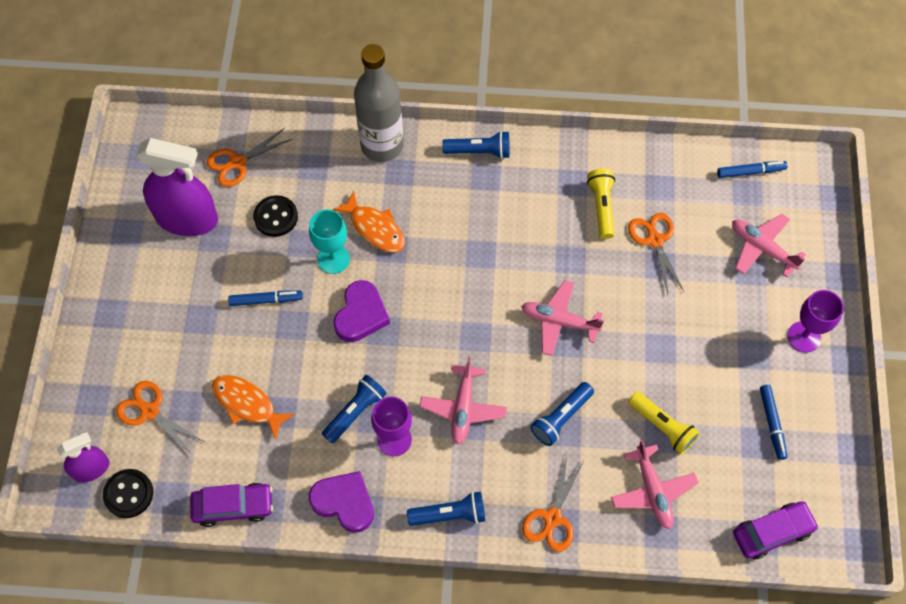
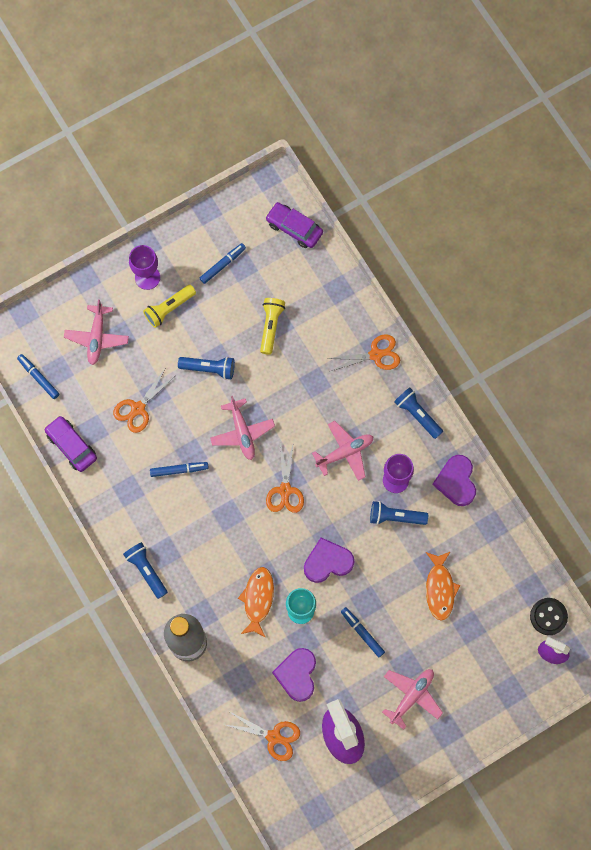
camera: 125 degrees left, 10 degrees up
(150, 411) = (490, 647): orange scissors -> orange scissors (285, 490)
(233, 506) = (508, 546): purple car -> purple car (71, 446)
(276, 217) = (297, 675): black button -> purple heart
(561, 238) = (179, 470): none -> blue marker
(561, 418) = (308, 389): blue flashlight -> blue flashlight (209, 369)
(601, 207) = (135, 458): yellow flashlight -> yellow flashlight (169, 308)
(652, 490) = (317, 308): pink plane -> pink plane (411, 696)

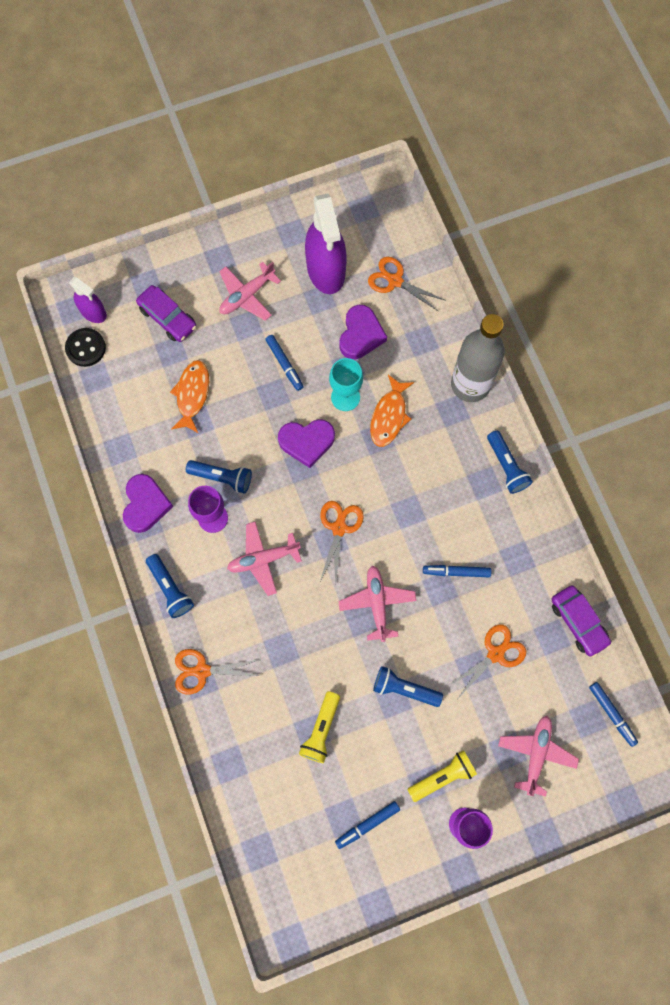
camera: 170 degrees left, 0 degrees up
(294, 228) = (268, 860): purple car -> purple car (168, 318)

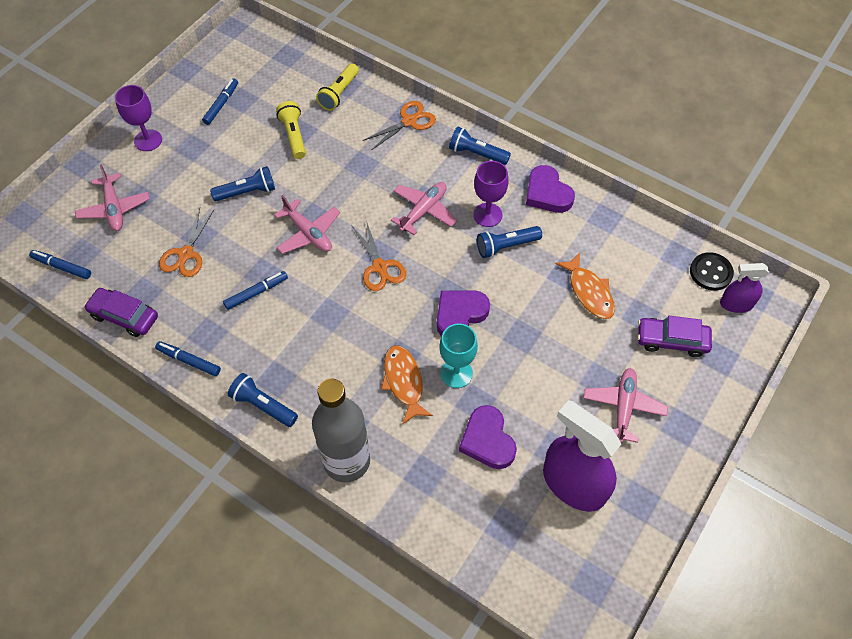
camera: 145 degrees right, 15 degrees down
(284, 364) = (534, 367): blue marker -> blue marker (189, 361)
(395, 281) = (496, 520): orange scissors -> none
(442, 776) = (182, 157): yellow flashlight -> yellow flashlight (339, 93)

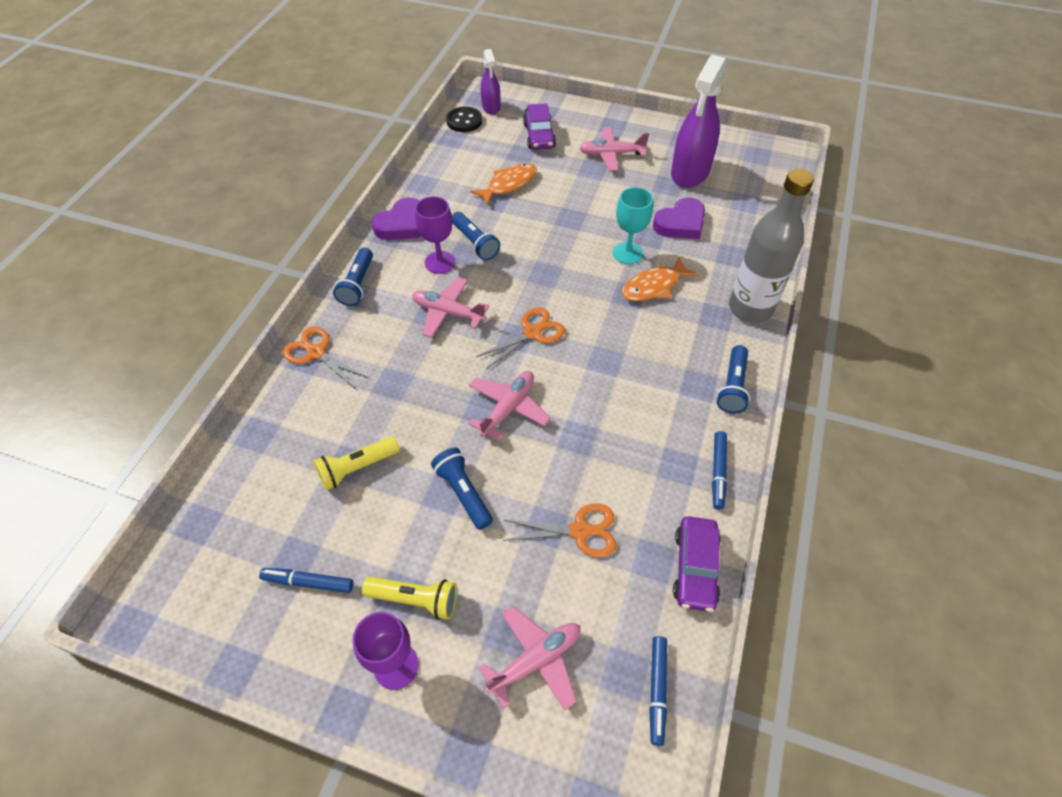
camera: 105 degrees left, 5 degrees down
(256, 293) = (606, 435): blue marker -> none
(339, 93) = (273, 437): yellow flashlight -> yellow flashlight (415, 599)
(460, 315) = (565, 262): purple heart -> none

